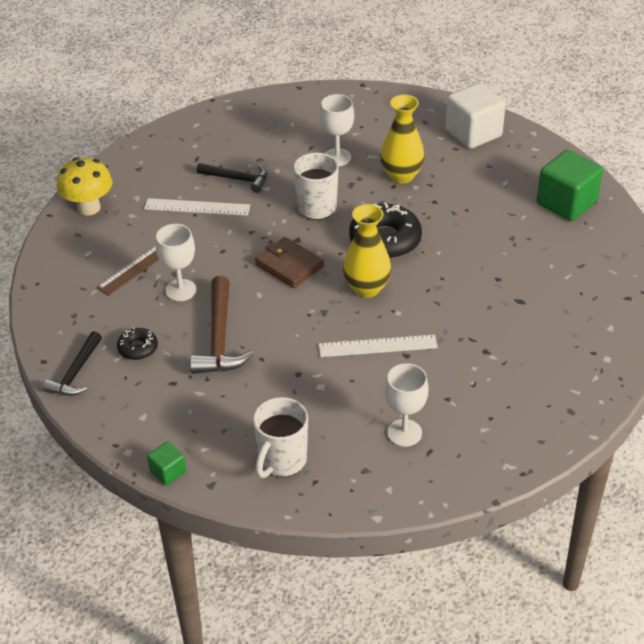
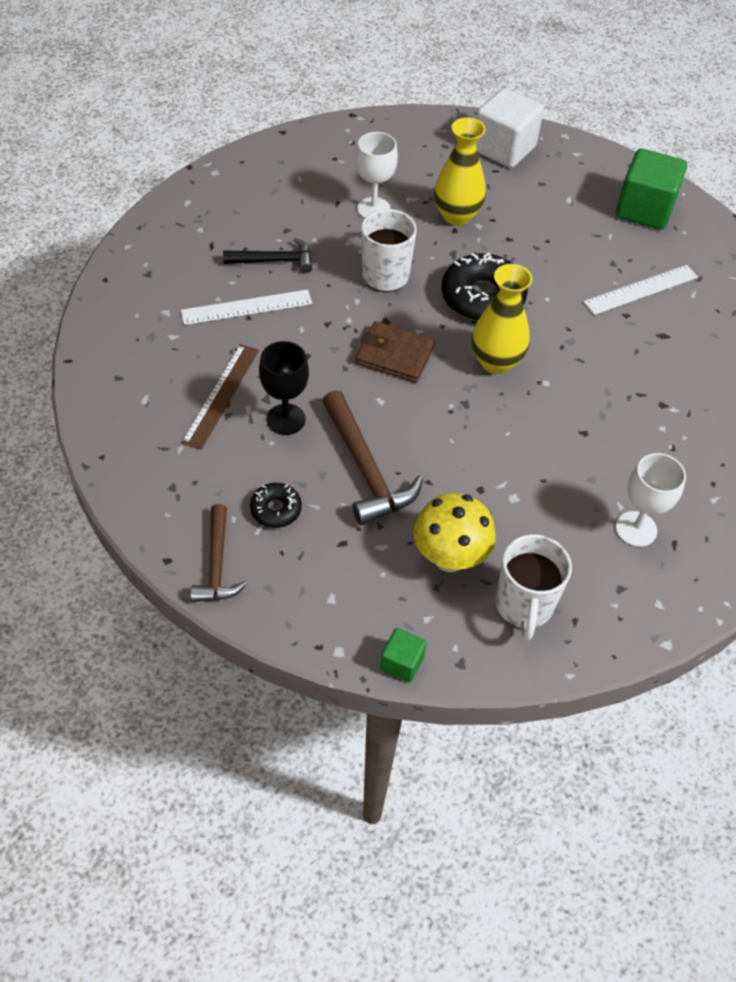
camera: 25 degrees left, 10 degrees up
(76, 373) = (217, 564): black hammer -> brown hammer
(88, 208) = (113, 339): yellow mushroom -> yellow mushroom (450, 557)
(180, 290) = (286, 419): white goblet -> black goblet
(377, 346) = (547, 430): white ruler -> white ruler (641, 289)

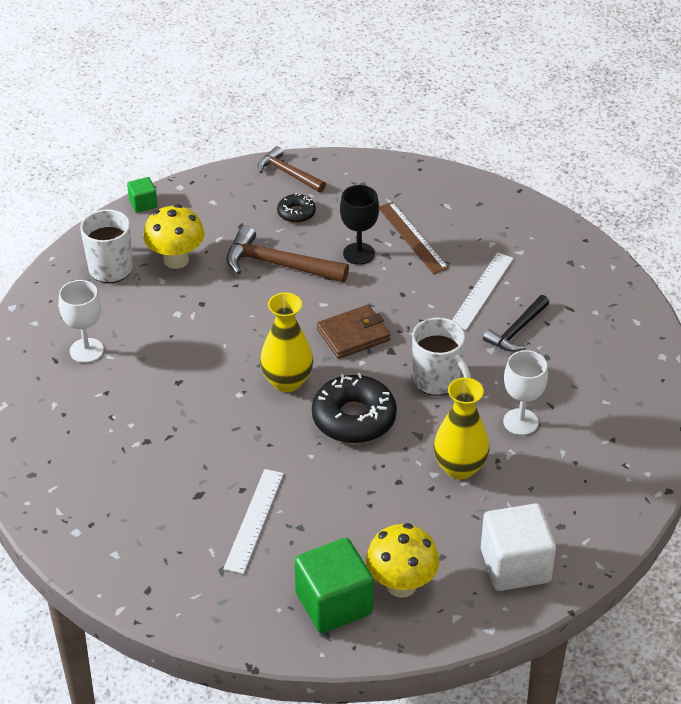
camera: 135 degrees right, 10 degrees down
(588, 188) = (401, 585): none -> yellow mushroom

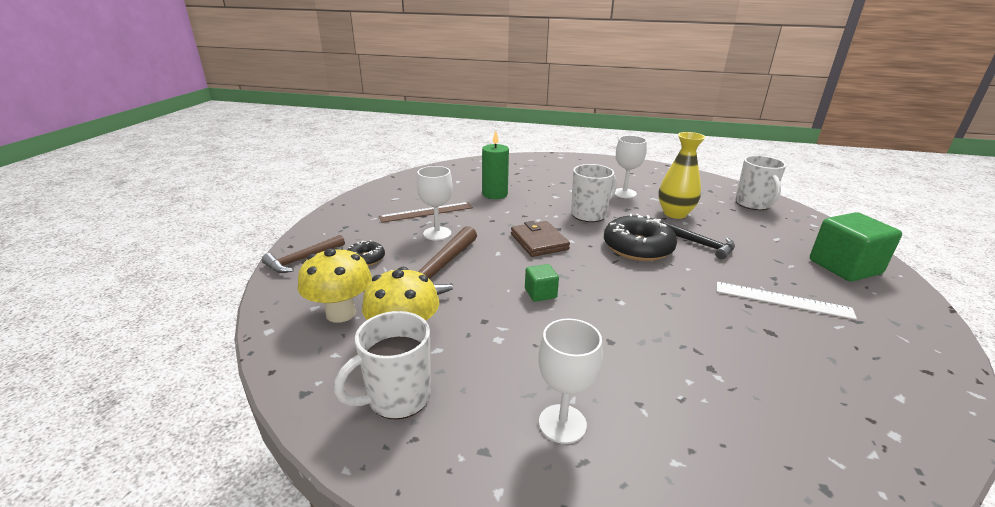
camera: 85 degrees left, 15 degrees down
(143, 204) = (280, 363): green cube -> green cube (540, 293)
(287, 381) = (599, 275): yellow vase -> none
(359, 253) = (437, 233): black goblet -> white goblet
(401, 585) = (801, 240): yellow mushroom -> yellow mushroom (341, 313)
(482, 290) = (495, 194): white ruler -> green candle
(515, 565) = (753, 204): white cube -> white mug
(517, 331) = (537, 187): black hammer -> black hammer (700, 244)

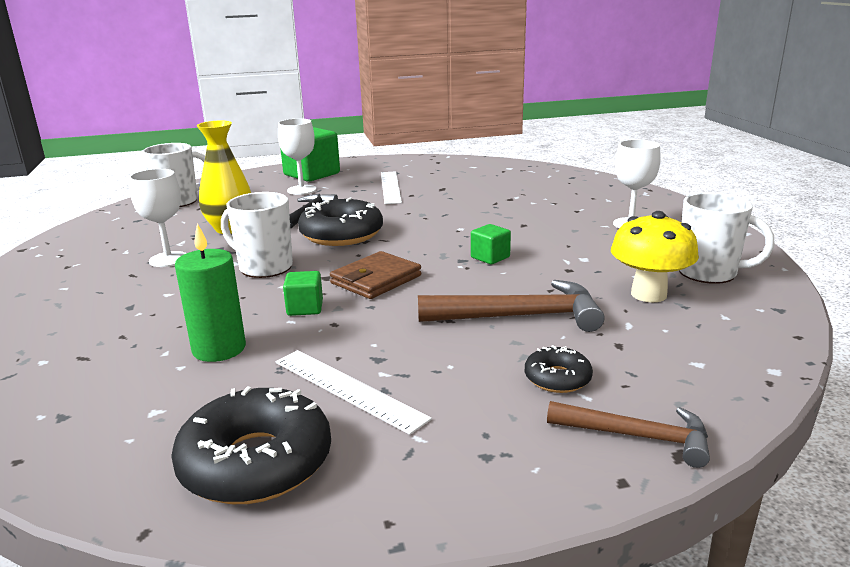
camera: 115 degrees left, 5 degrees down
(341, 313) = (677, 341): yellow mushroom -> none
(402, 191) = (256, 462): none -> black donut
(426, 212) = (348, 389): brown ruler -> white ruler
(437, 233) = (420, 351): white goblet -> white goblet (301, 190)
(518, 216) = (305, 308): none -> green cube

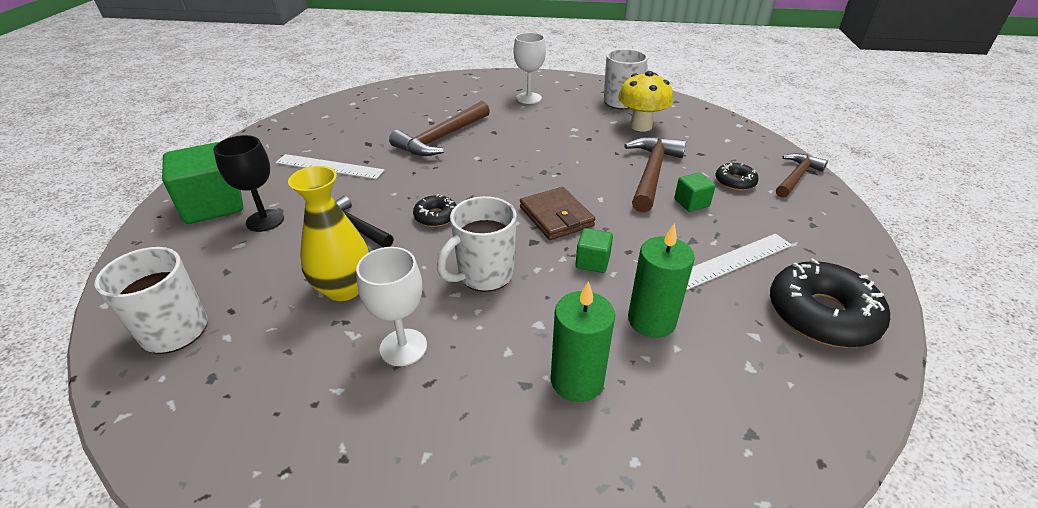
camera: 70 degrees left, 15 degrees up
(134, 325) = (577, 380): none -> green candle
(301, 190) = (265, 220): white goblet -> black goblet
(341, 234) = (436, 216): black donut -> black donut, size x0.51
(482, 208) = (441, 138): none -> brown hammer
(490, 257) = (547, 159): green cube -> green cube (691, 203)

